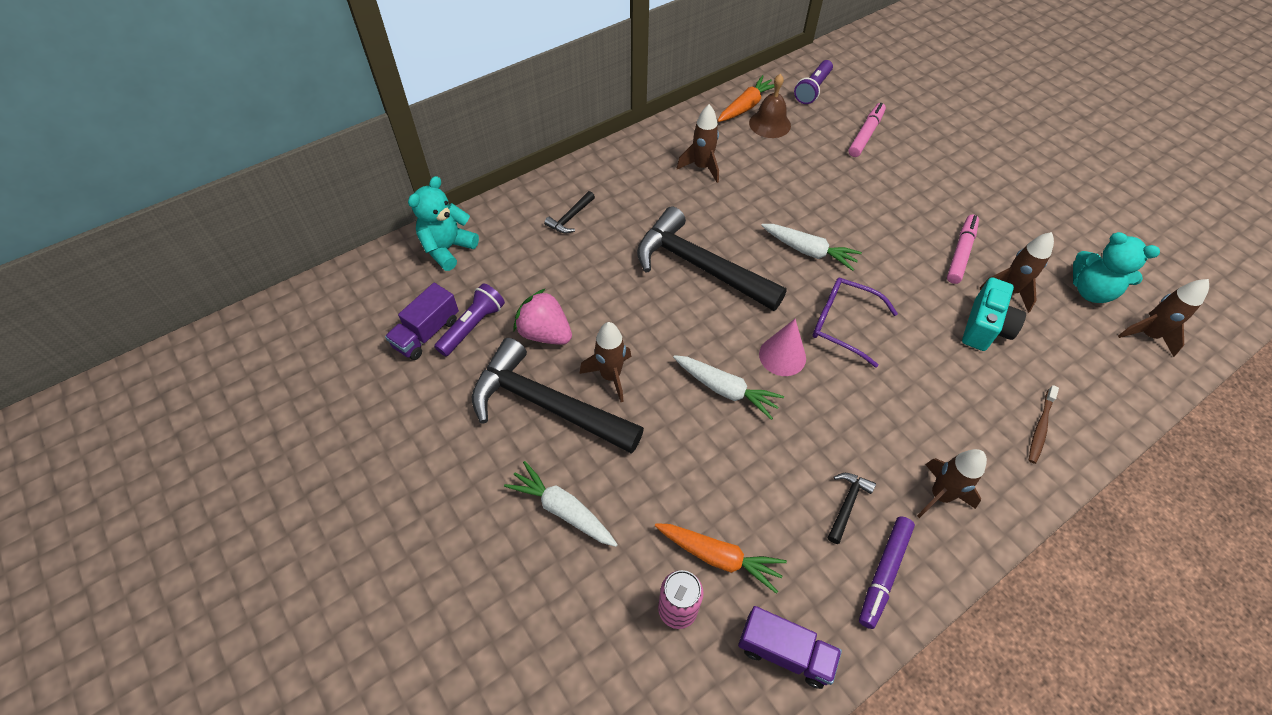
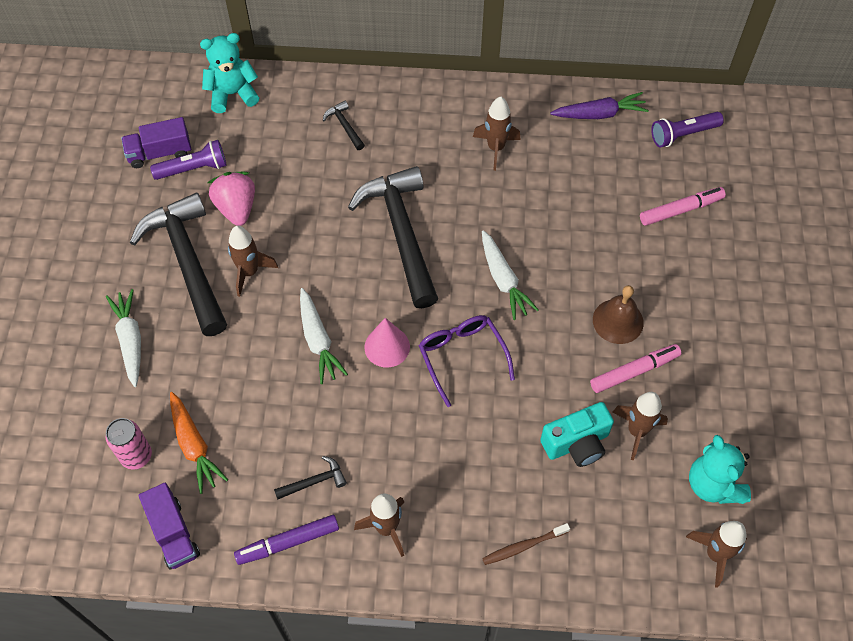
camera: 40 degrees right, 5 degrees up
(570, 218) = (344, 126): black hammer -> black hammer turned 75 degrees clockwise
(746, 106) = (599, 114): orange carrot -> purple carrot
(769, 124) = (602, 144): brown bell -> brown bell (618, 321)

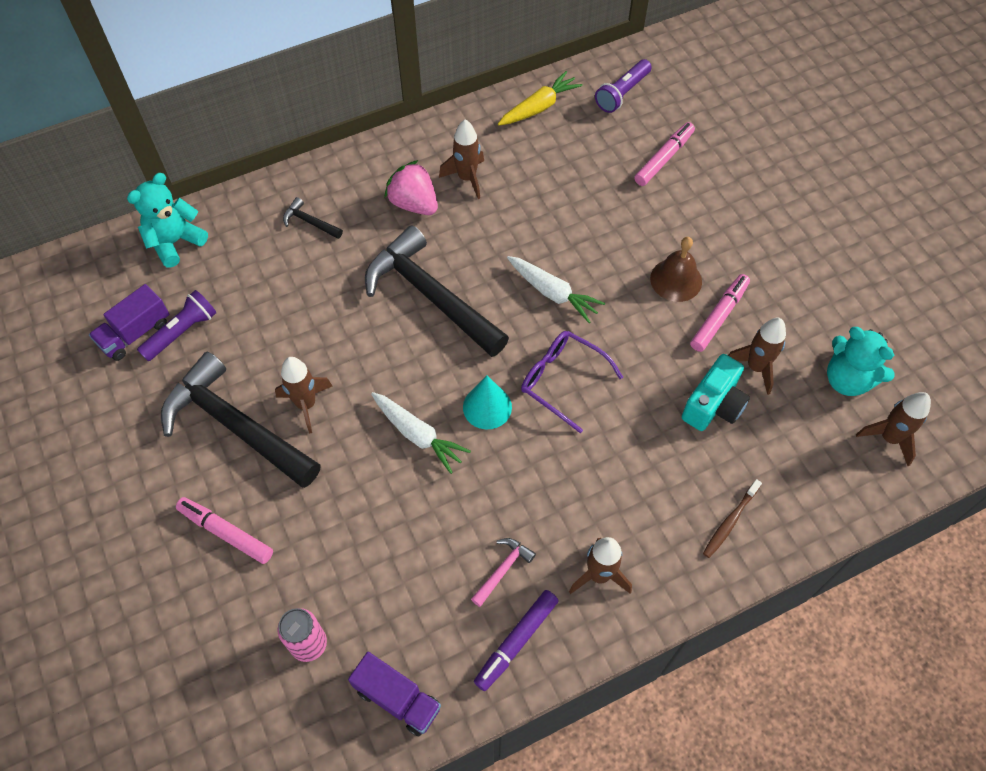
camera: 30 degrees left, 0 degrees up
(130, 340) = (226, 533): white carrot -> pink marker
(194, 446) = (362, 601): orange carrot -> none
(236, 208) = (252, 349): pink strawberry -> pink strawberry (414, 204)
(314, 481) = (503, 569): black hammer -> pink hammer
(387, 346) = (487, 407): pink cone -> turquoise cone
(599, 114) = (539, 107): purple carrot -> yellow carrot

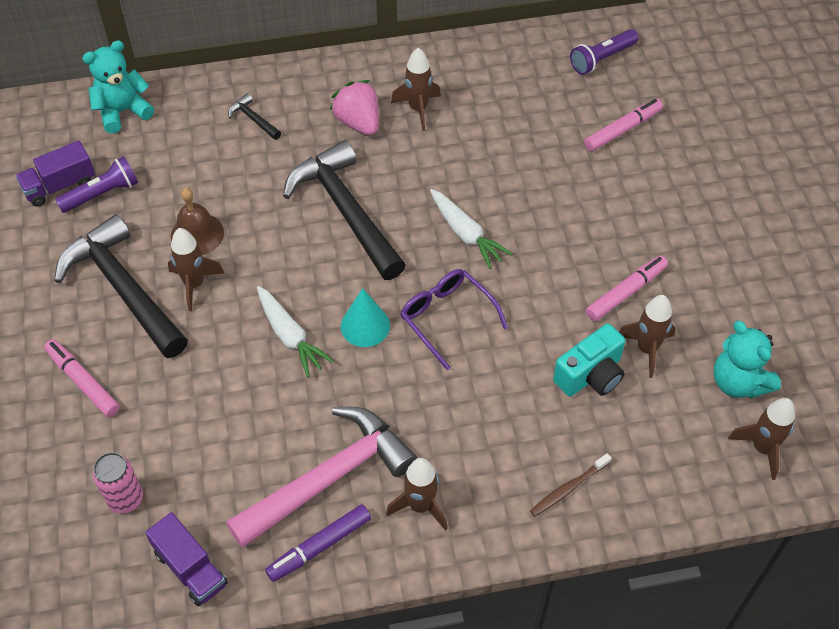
camera: 15 degrees right, 5 degrees down
(503, 569) = (329, 478): pink hammer -> pink hammer, size x2.47
(539, 107) = (513, 56): yellow carrot -> none
(676, 280) = (594, 248): brown bell -> brown bell (197, 234)

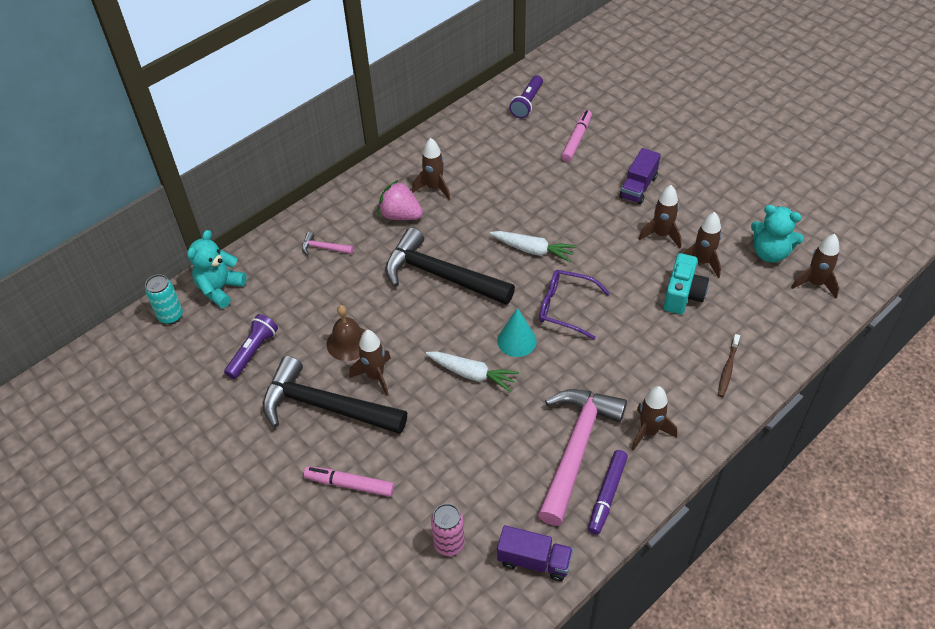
camera: 30 degrees left, 5 degrees down
(57, 116) = (171, 316): none -> turquoise can
(59, 185) = (214, 362): purple truck -> purple truck (638, 187)
(253, 119) = (324, 248): black hammer -> pink hammer
(626, 292) = (661, 235): pink marker -> brown rocket

